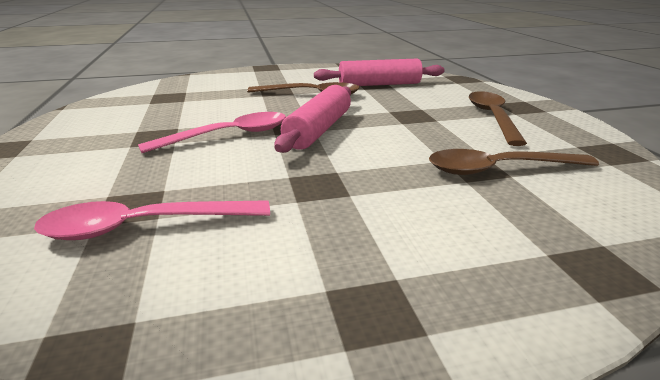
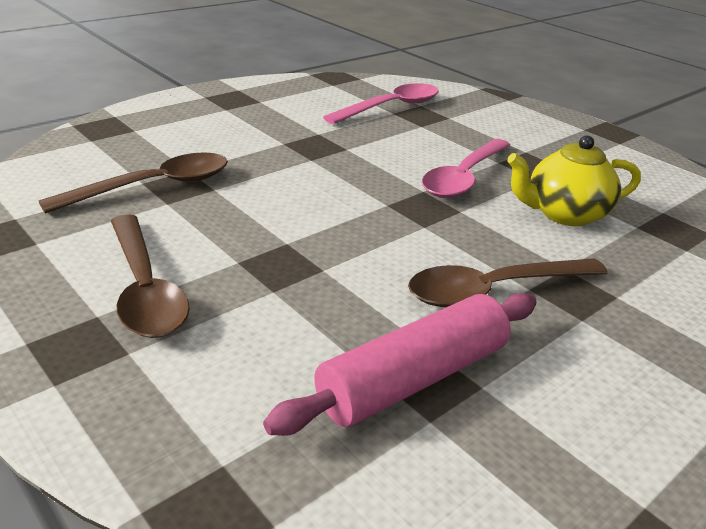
camera: 150 degrees right, 5 degrees up
(210, 109) = (564, 214): none -> yellow teapot
(318, 130) = (382, 205): pink rolling pin -> none

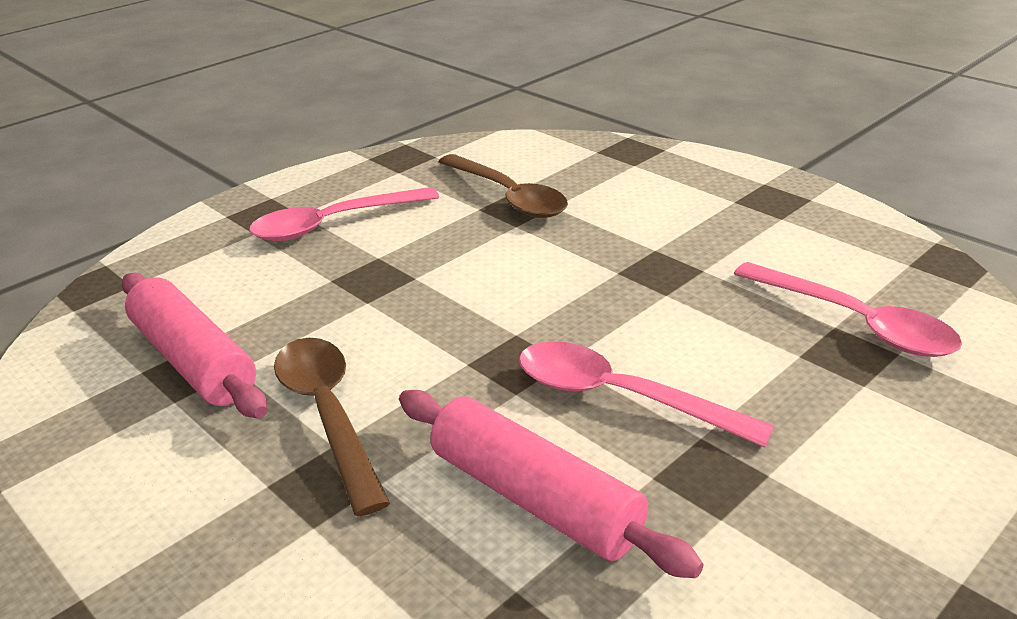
camera: 90 degrees right, 0 degrees up
(145, 289) = (333, 224): brown spoon -> pink spoon
(564, 214) = (534, 499): yellow teapot -> pink rolling pin

